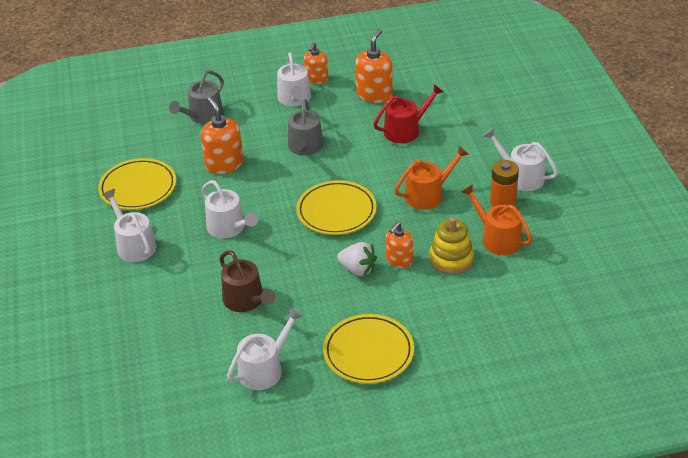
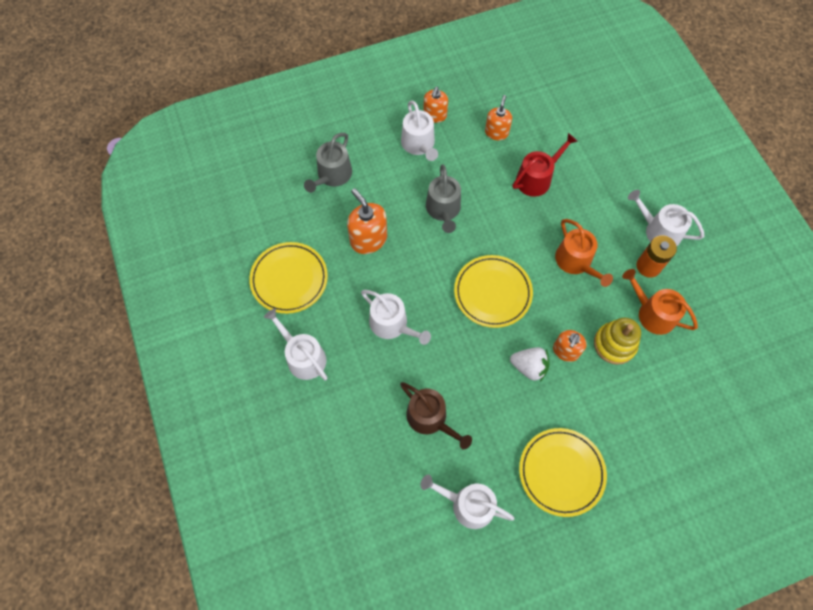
camera: 10 degrees left, 25 degrees up
(265, 369) = (467, 504): white watering can -> white watering can turned 105 degrees counterclockwise
(374, 94) = (496, 132): orange soap dispenser -> orange soap dispenser, size x0.66
(428, 194) = (576, 262): orange watering can -> orange watering can turned 105 degrees clockwise

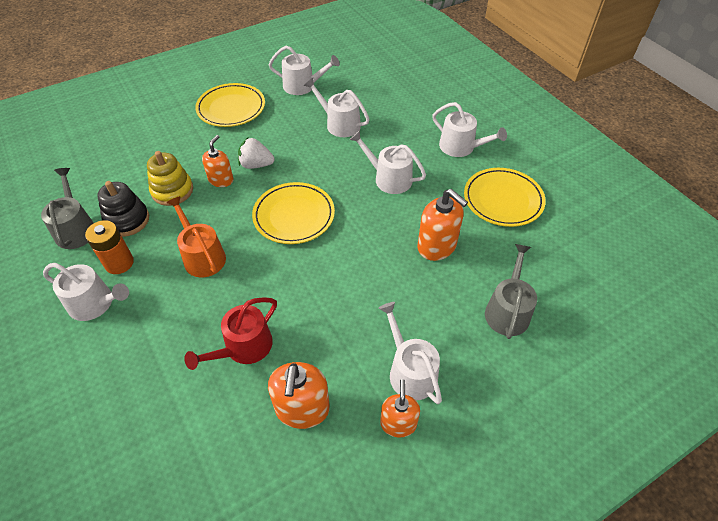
camera: 170 degrees right, 15 degrees down
(430, 419) = (339, 124): brown watering can -> white watering can
(443, 210) = (359, 289): grey watering can -> grey watering can (76, 228)
(496, 132) = (302, 409): orange soap dispenser -> orange soap dispenser, size x1.52
(652, 313) = (127, 220): orange watering can -> black stacking toy

